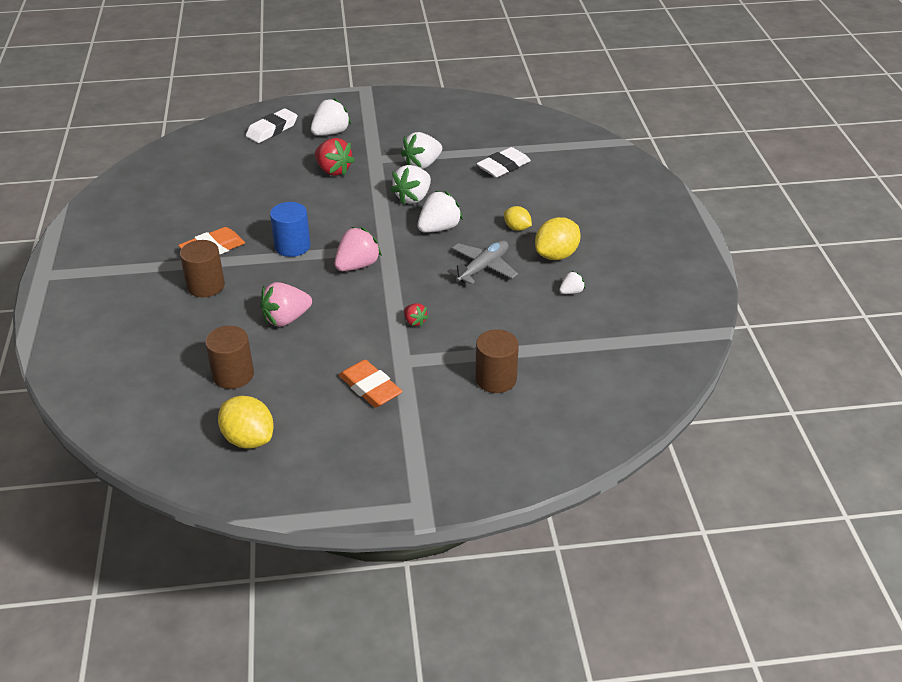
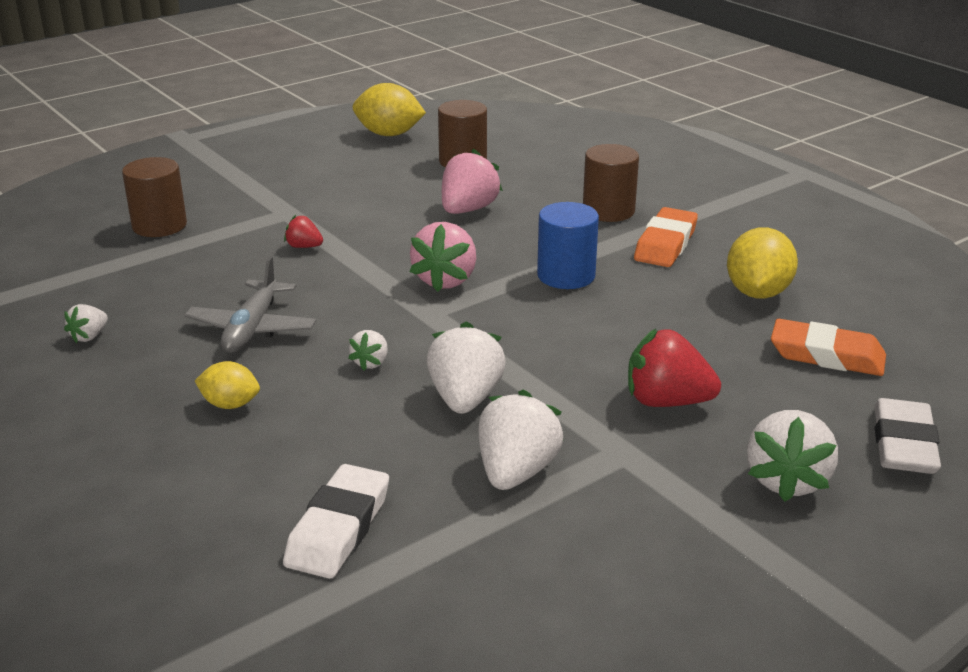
camera: 150 degrees right, 10 degrees down
(370, 388) = (304, 186): orange eraser -> orange eraser (826, 355)
(439, 228) = (371, 363): white strawberry -> white strawberry, size x0.53
(556, 255) = (135, 381): yellow lemon -> yellow lemon (757, 293)

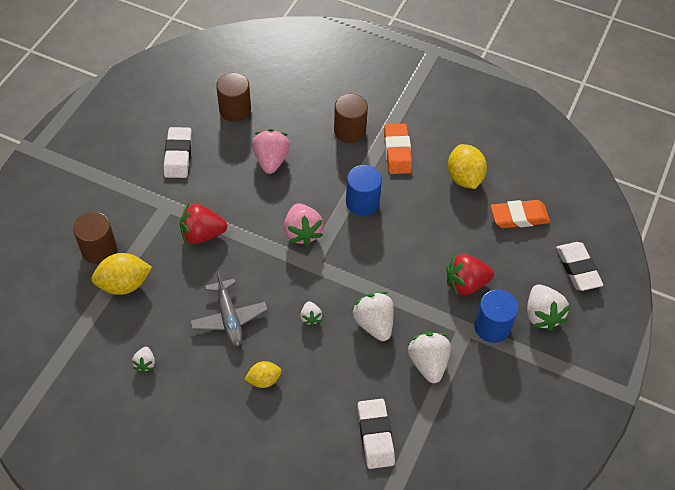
camera: 30 degrees left, 25 degrees up
(304, 247) = (202, 234): red strawberry -> red strawberry, size x1.90
(348, 179) = (178, 155): none -> white eraser
(389, 134) = (168, 95): yellow lemon -> yellow lemon (124, 284)
(675, 465) = (492, 327): none -> blue cylinder

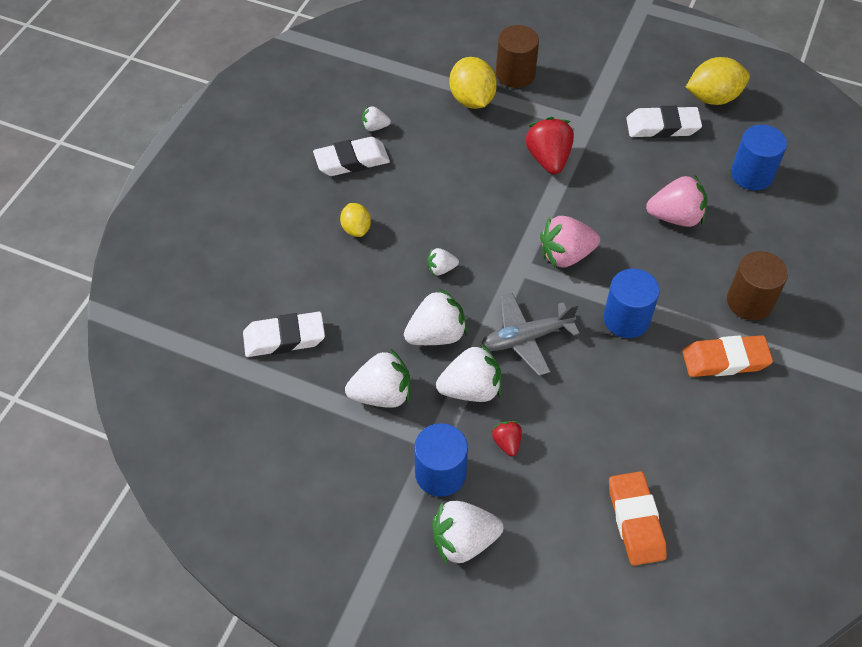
camera: 90 degrees right, 0 degrees up
(229, 318) = (435, 192): grey plane -> grey plane (526, 338)
(235, 110) = (751, 174): brown cylinder -> blue cylinder
(422, 303) = (471, 389): none -> white strawberry
(464, 178) = (695, 447): yellow lemon -> yellow lemon (713, 98)
(466, 284) = (507, 443): red strawberry -> red strawberry, size x0.53
(578, 268) = (550, 600): white eraser -> white eraser (352, 161)

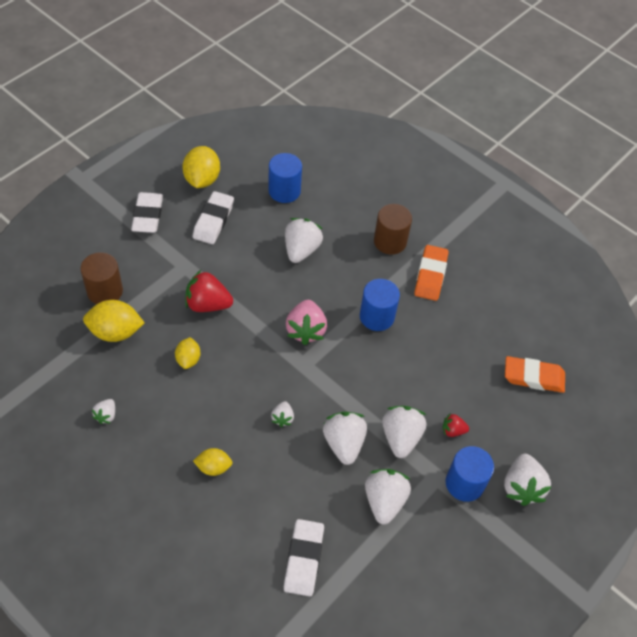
camera: 75 degrees left, 0 degrees up
(352, 161) = (136, 446): white eraser -> white eraser (148, 215)
(471, 166) = (188, 359): none -> yellow lemon
(526, 338) = (369, 385): grey plane -> none
(675, 217) = (301, 250): pink strawberry -> white strawberry

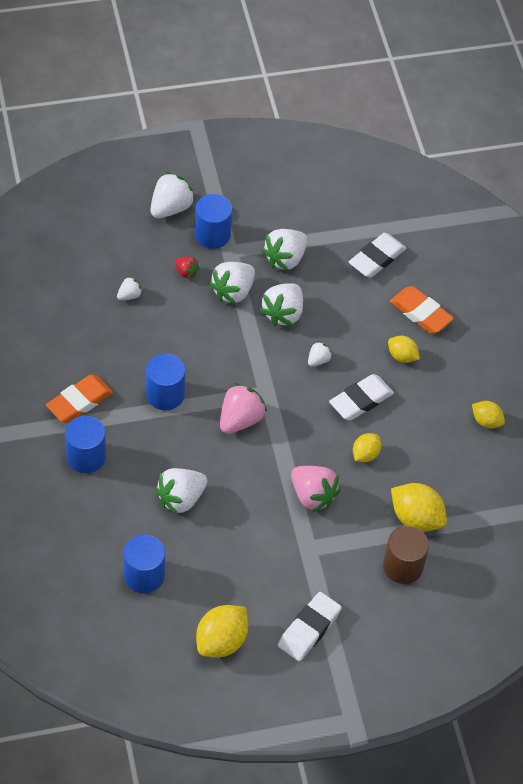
camera: 145 degrees left, 0 degrees up
(101, 450) = (486, 421): none -> yellow lemon
(106, 415) = (467, 447): white strawberry -> white strawberry (129, 295)
(208, 304) = (312, 496): red strawberry -> pink strawberry
(213, 221) = (244, 583): white eraser -> white eraser (361, 400)
(390, 241) = (86, 456): brown cylinder -> blue cylinder
(533, 377) = (78, 270): orange eraser -> orange eraser (420, 313)

